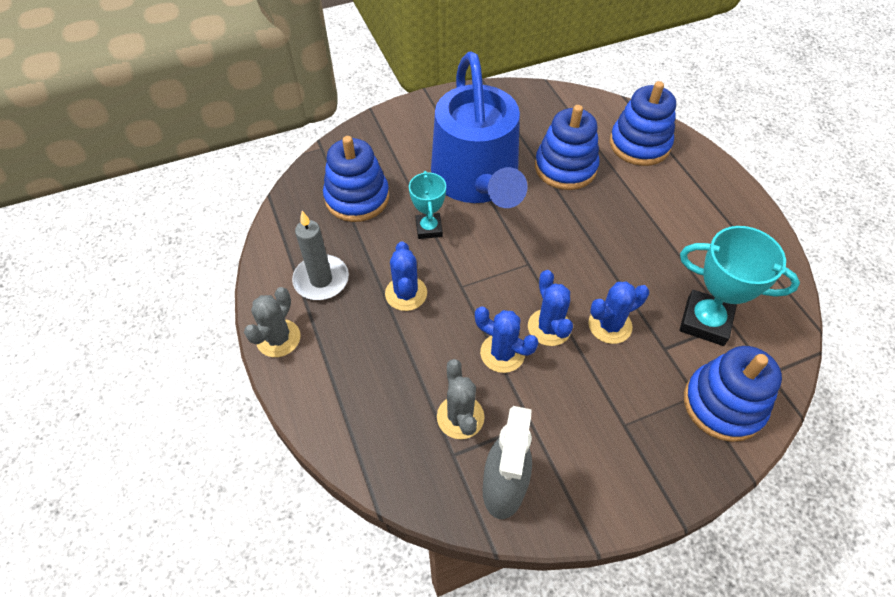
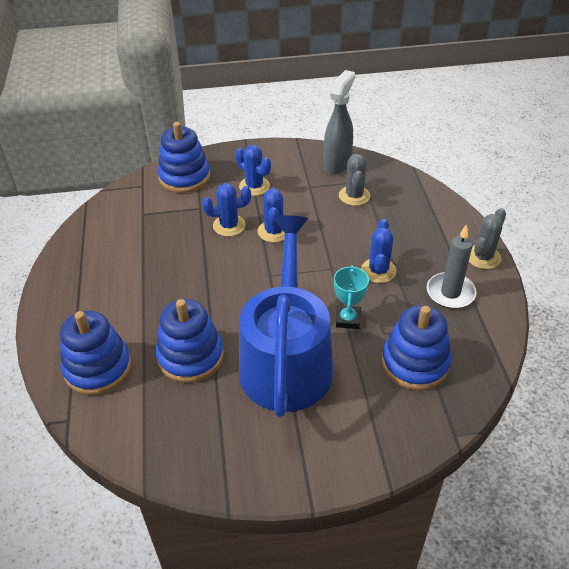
camera: 165 degrees left, 10 degrees down
(502, 353) = (314, 222): blue cactus -> blue cactus (254, 186)
(705, 321) = (159, 217): turquoise trophy -> none

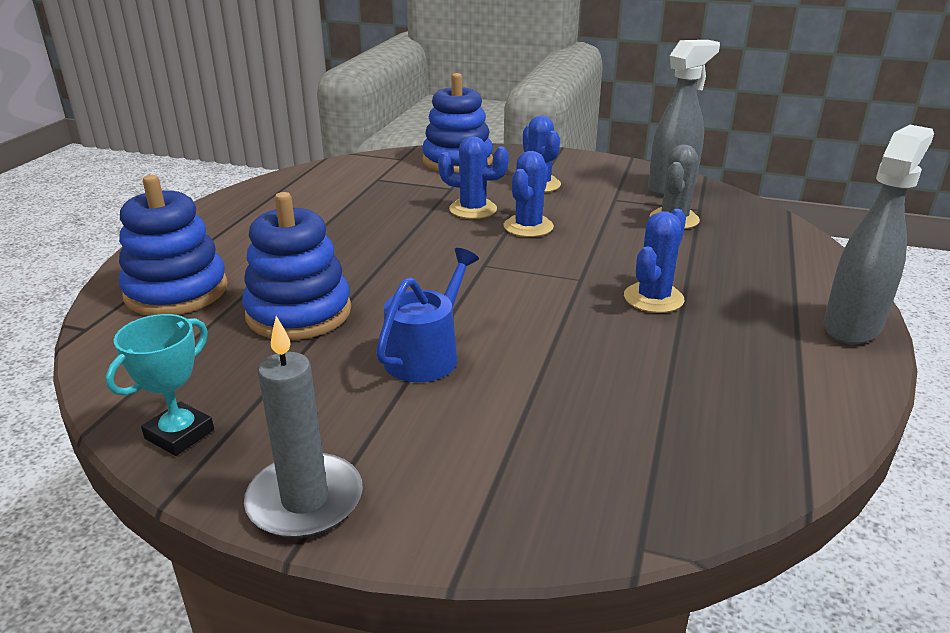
camera: 25 degrees right, 15 degrees down
(286, 360) = (426, 354): blue watering can -> blue watering can, size x0.46
(348, 319) = (560, 337): turquoise trophy -> turquoise trophy (179, 434)
(415, 363) = (635, 420): blue stacking toy -> none
(450, 293) = (762, 352): grey candle -> grey candle (305, 500)
(483, 257) = (852, 326): grey cactus -> grey spray bottle

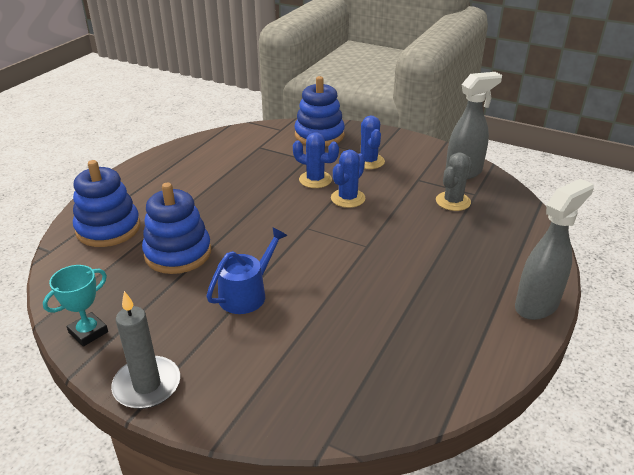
camera: 10 degrees right, 5 degrees up
(653, 298) = (409, 267): blue cactus -> none

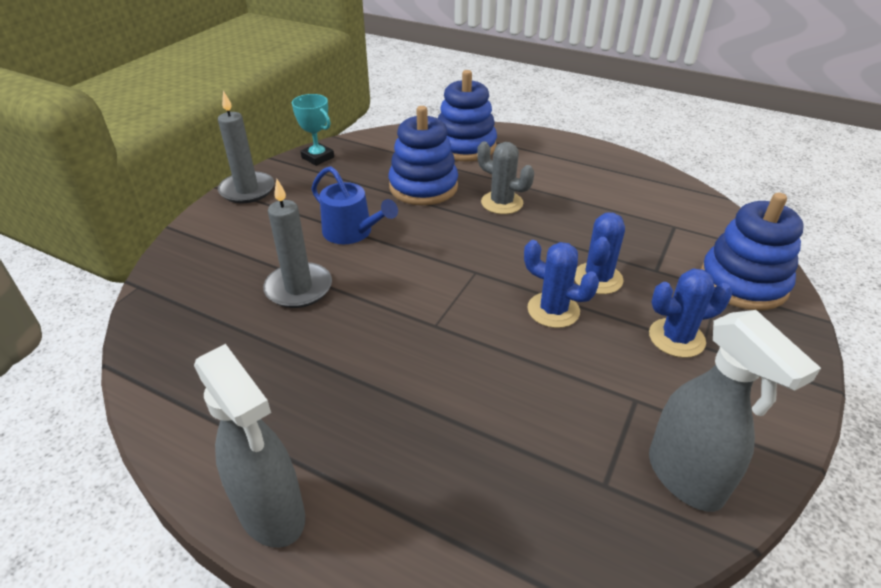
camera: 90 degrees right, 5 degrees up
(328, 319) = (299, 288): none -> grey candle
(453, 201) = (569, 442): grey cactus -> grey cactus (502, 203)

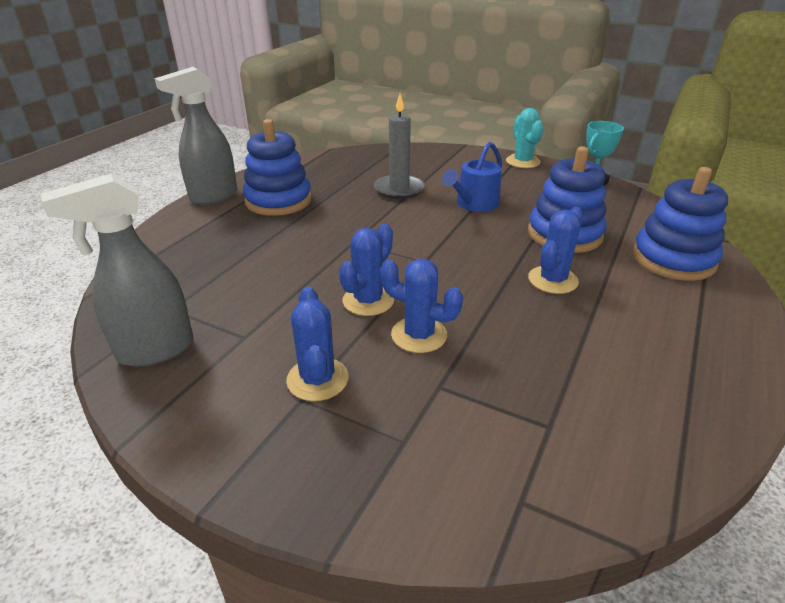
camera: 90 degrees right, 5 degrees down
(247, 190) = (522, 162): grey candle -> turquoise cactus
(502, 203) = (552, 280): grey cactus -> blue cactus
(743, 283) = (417, 472): blue stacking toy -> blue stacking toy (278, 201)

